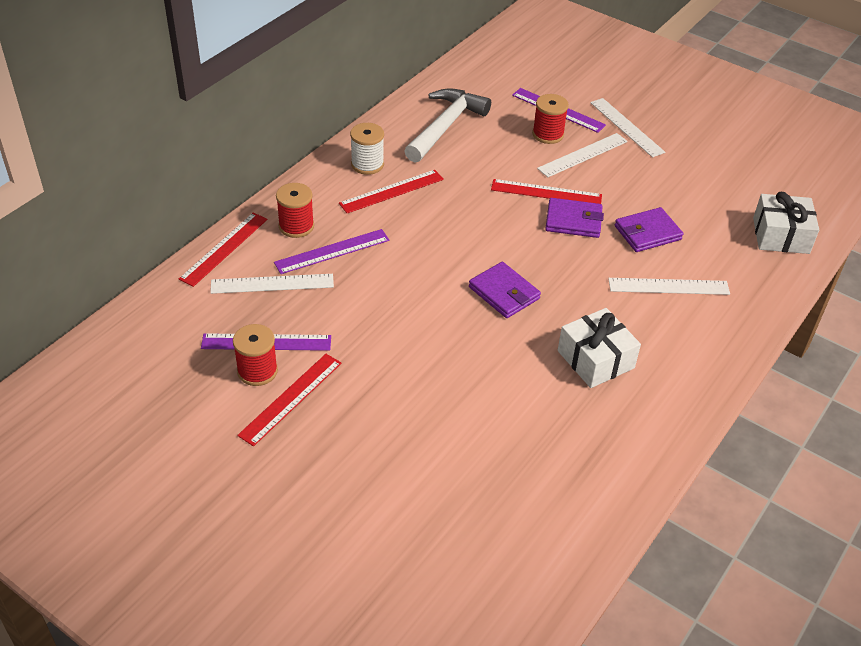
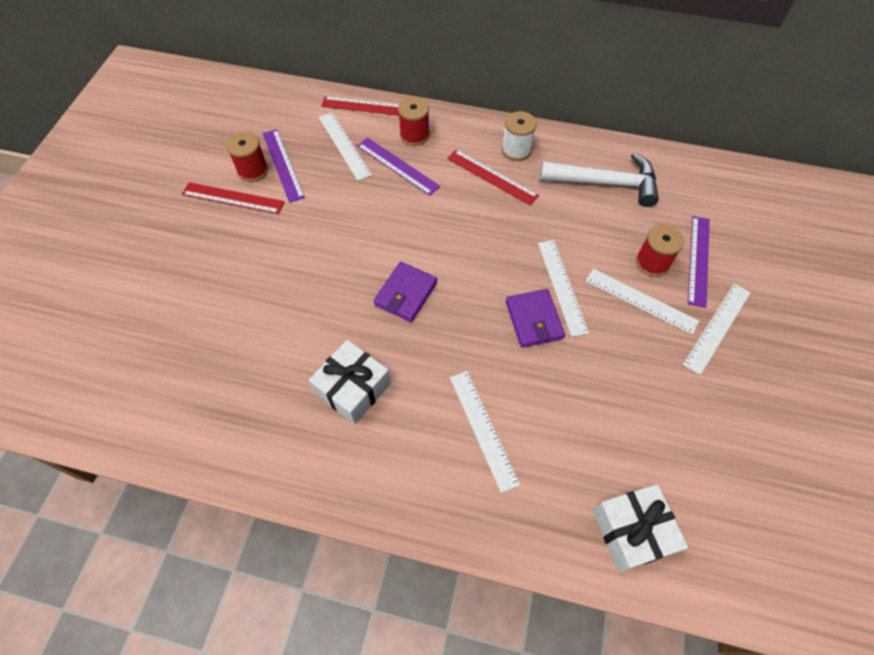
camera: 70 degrees right, 15 degrees up
(546, 192) = (562, 286): red ruler -> white ruler
(647, 233) = (554, 389): purple wallet -> none

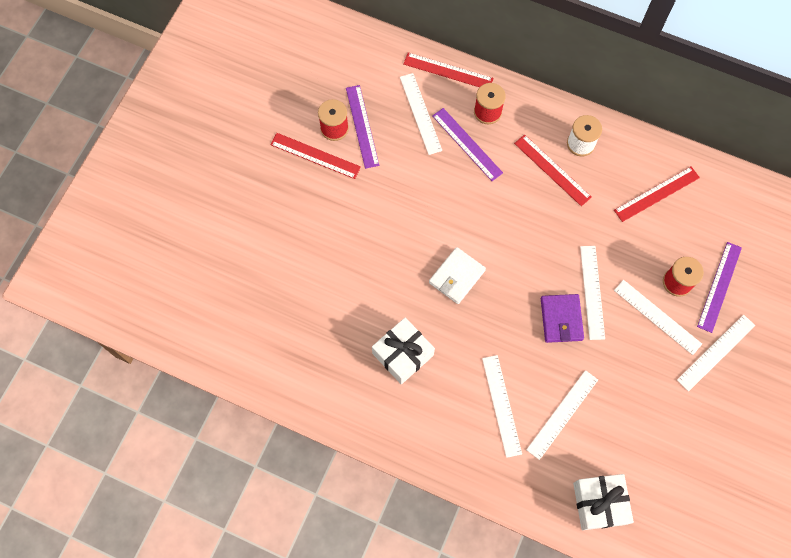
camera: 10 degrees right, 10 degrees up
(405, 293) = (456, 276): purple wallet -> white wallet
(559, 427) = (562, 414): none -> white ruler
(606, 183) = (656, 194): white hammer -> red ruler

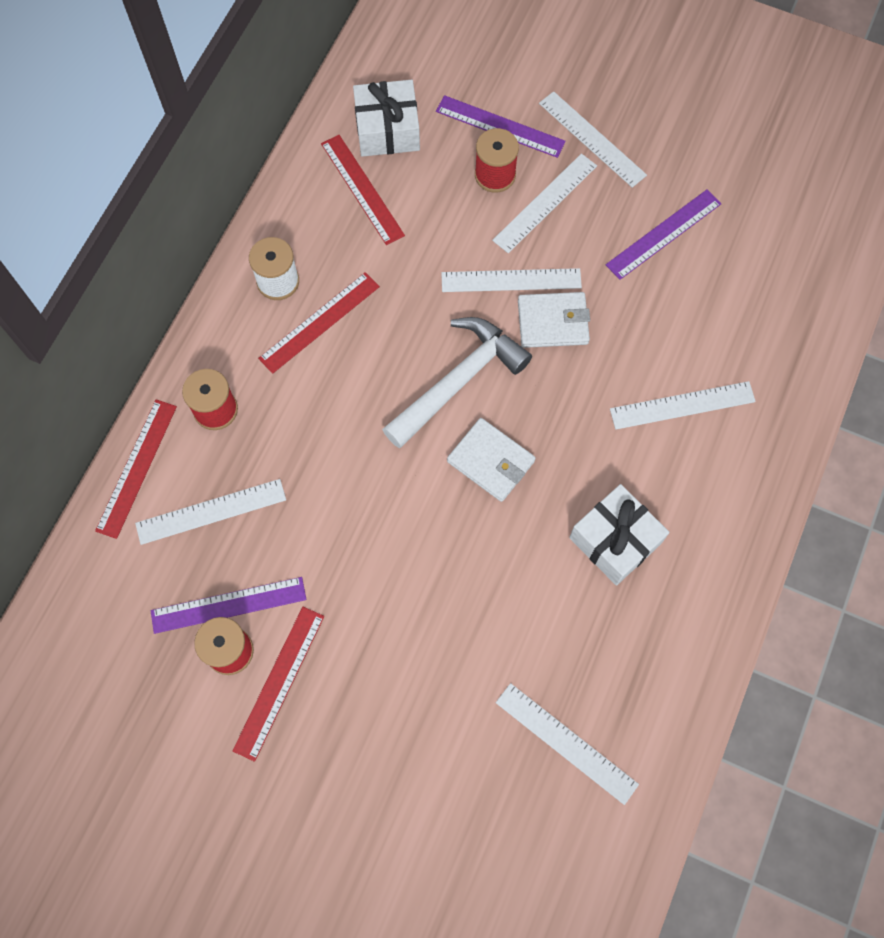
camera: 90 degrees left, 0 degrees up
(467, 144) = (270, 441): purple ruler -> purple ruler (663, 234)
(514, 257) = (459, 381): none -> white hammer
(561, 319) = (553, 322): purple wallet -> white wallet
(562, 414) = (689, 328): white ruler -> white ruler (566, 743)
(599, 503) = (804, 290): white gift -> white gift (387, 129)

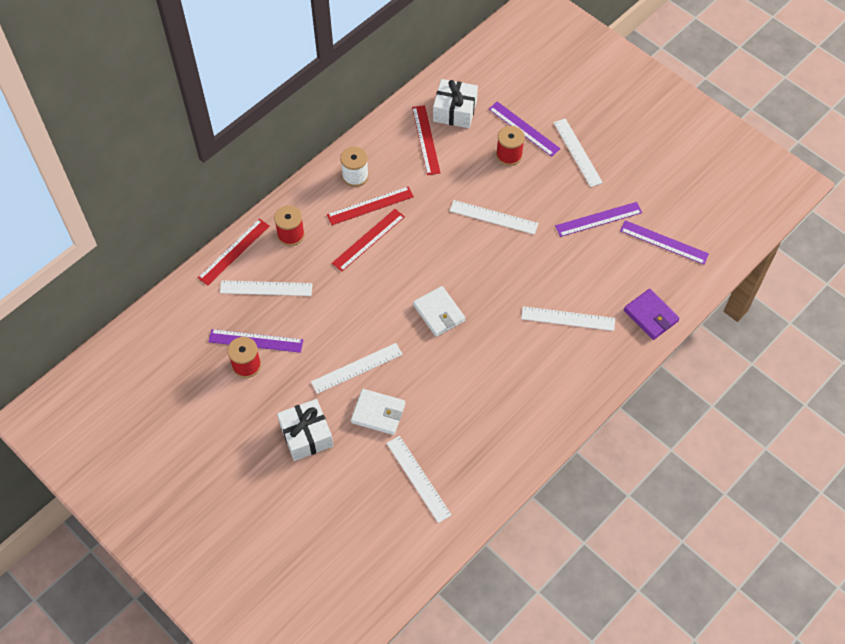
camera: 20 degrees right, 10 degrees down
(279, 682) = (267, 391): red ruler -> red ruler (368, 240)
(459, 381) = (438, 263): white hammer -> none
(545, 203) = (533, 180): white ruler -> white ruler (357, 368)
(553, 322) = (509, 248): white wallet -> white wallet (378, 413)
(615, 540) = (494, 379): white gift -> white gift (306, 435)
(770, 240) = (664, 242): none -> purple ruler
(797, 360) = (650, 316): none -> purple wallet

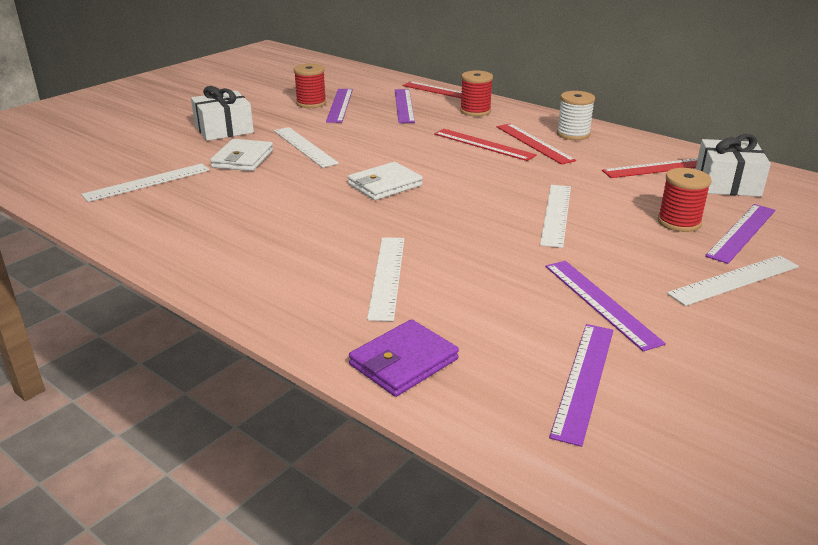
camera: 85 degrees right, 30 degrees down
(266, 288) = (404, 105): white ruler -> purple ruler

